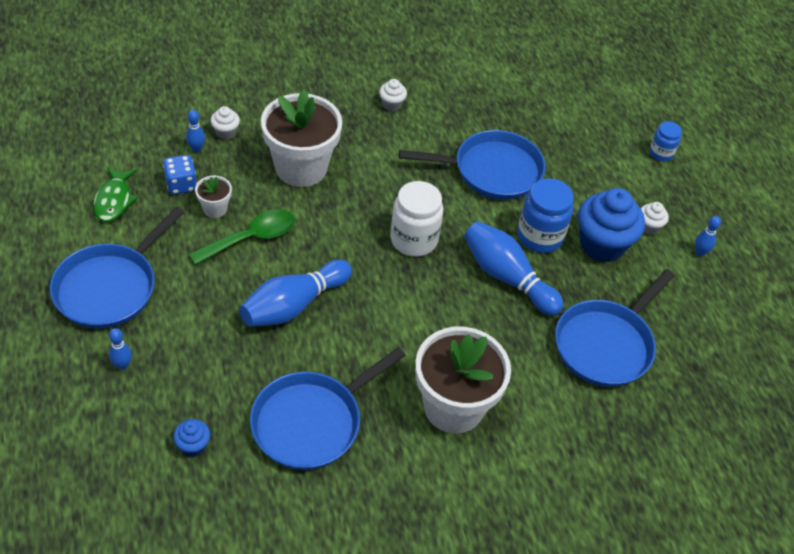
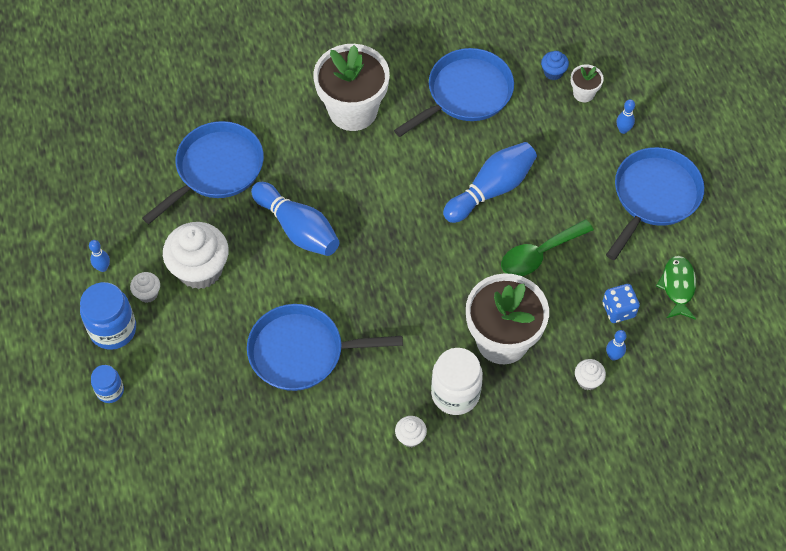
camera: 175 degrees left, 10 degrees up
(215, 208) = (579, 284): white flower pot -> white flower pot (583, 93)
(414, 240) = (385, 262): white jar -> white jar (455, 394)
(540, 236) = (261, 275): blue jar -> blue jar (113, 329)
(602, 245) = (200, 269): blue cupcake -> white cupcake

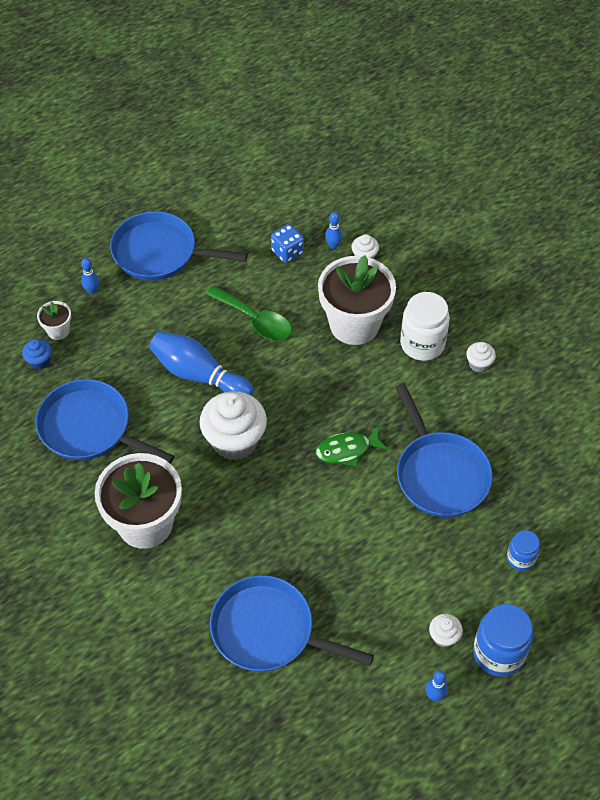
camera: 110 degrees left, 5 degrees down
(110, 391) = (563, 626): blue jar -> blue jar (520, 558)
(200, 269) = (394, 597): white cupcake -> white cupcake (234, 441)
(298, 228) = (309, 525): blue bowling pin -> none
(678, 287) = (247, 218): green fish -> green fish (347, 450)

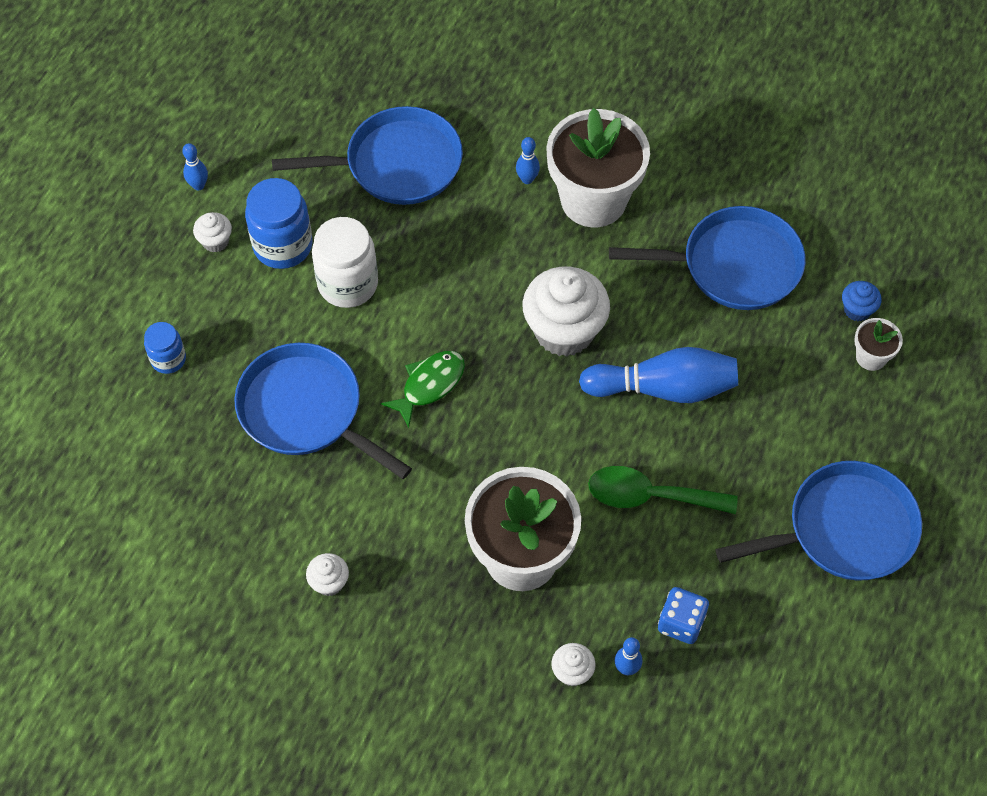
camera: 150 degrees right, 5 degrees up
(92, 291) = (879, 429): blue bowling pin -> blue bowling pin (527, 179)
(422, 344) = (417, 574): white jar -> white jar (348, 284)
(498, 653) = (151, 253): blue jar -> blue jar (283, 245)

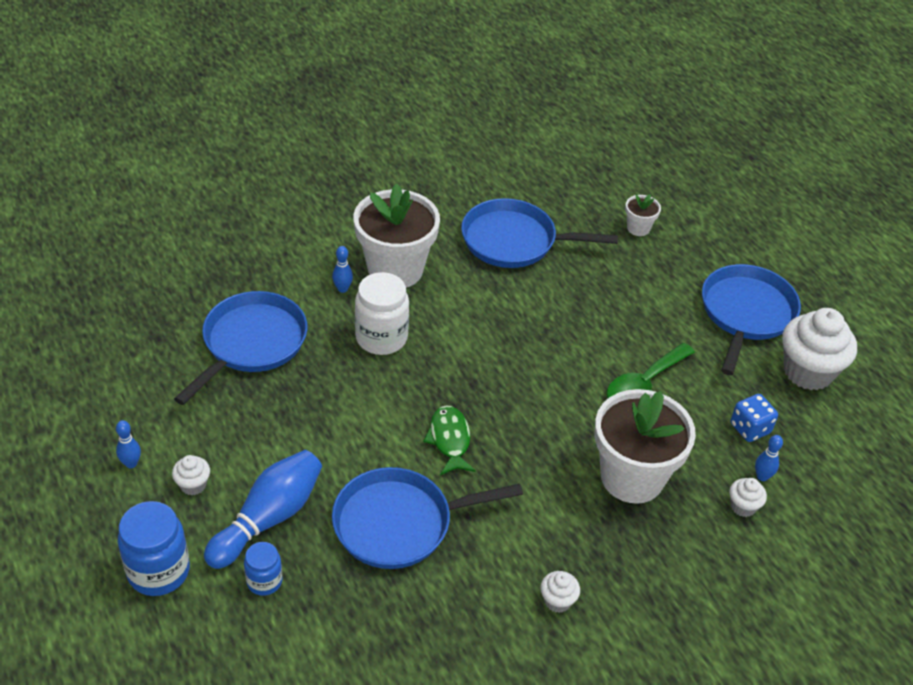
camera: 55 degrees left, 15 degrees down
(283, 245) = (244, 447): blue jar -> blue jar (158, 571)
(348, 284) = (319, 432): white jar -> white jar (381, 338)
(564, 331) = (479, 346): white cupcake -> white cupcake (808, 371)
(664, 388) = (570, 327): blue bowling pin -> blue bowling pin (268, 518)
(734, 265) = (514, 241): blue pan -> blue pan turned 120 degrees counterclockwise
(857, 310) = (600, 213): blue cupcake -> none

